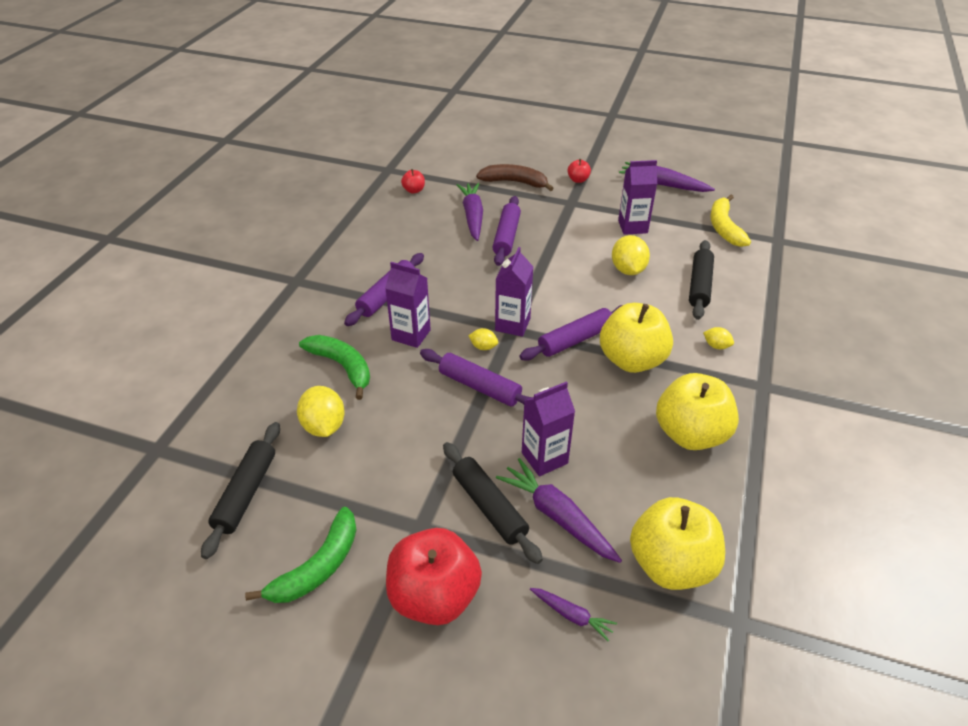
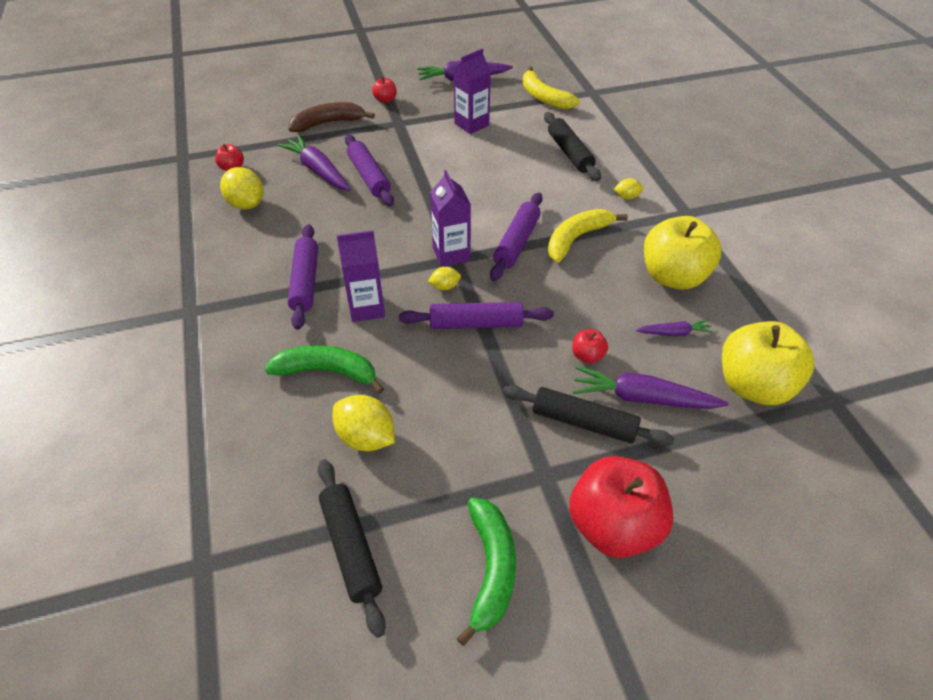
camera: 35 degrees left, 5 degrees up
(544, 458) = (587, 356): purple carton -> red apple
(572, 615) = (727, 470): purple carrot -> purple carrot (674, 333)
(628, 270) = (502, 163): yellow lemon -> yellow lemon (246, 204)
(632, 360) = (576, 238): yellow apple -> yellow banana

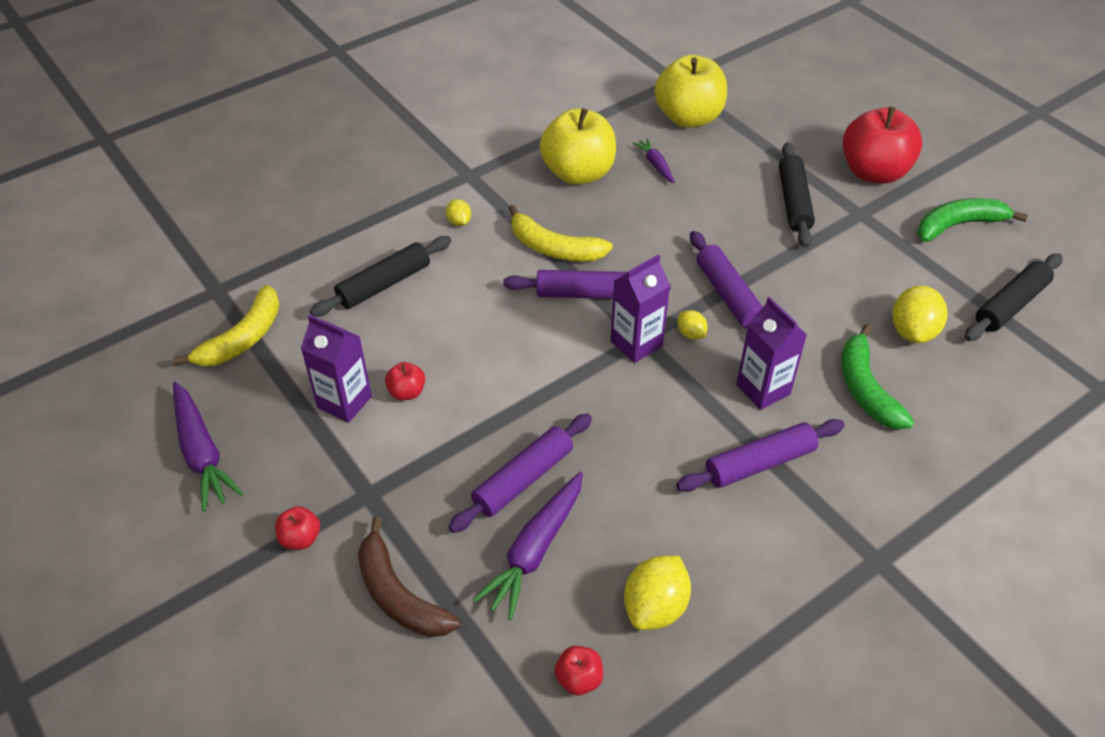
camera: 110 degrees left, 0 degrees up
(587, 356) = (719, 212): red apple -> red apple (407, 392)
(642, 398) = (744, 174): purple carrot -> none

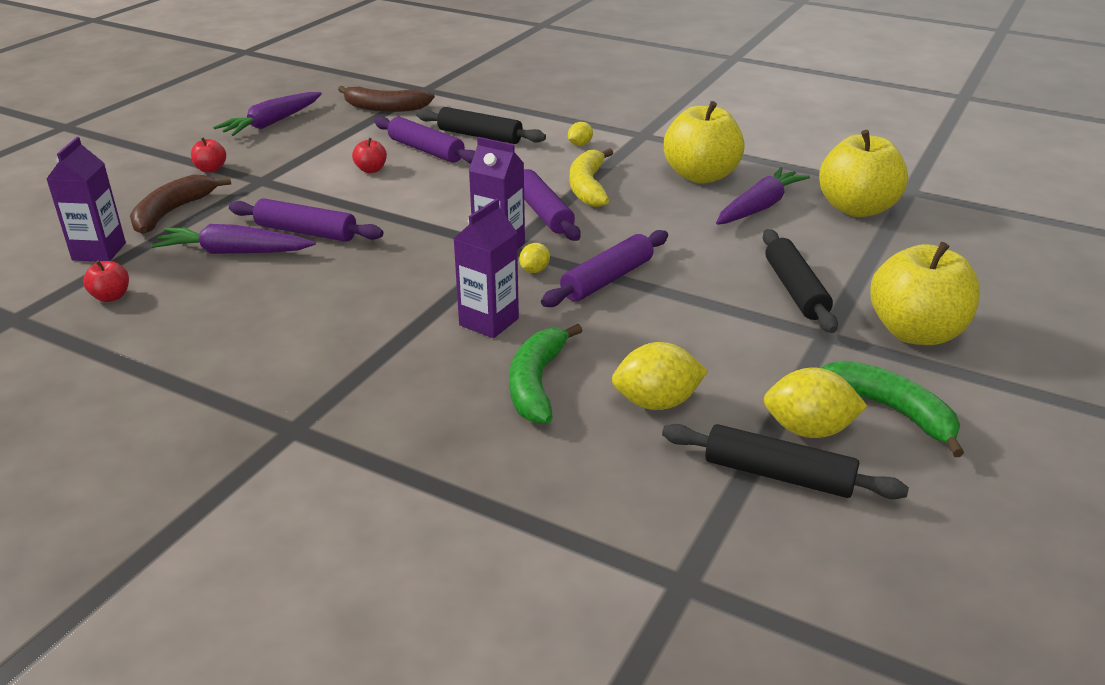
camera: 65 degrees right, 15 degrees down
(243, 338) = (385, 108): yellow banana -> brown banana
(344, 402) = (346, 152): purple carton -> purple carton (99, 251)
(655, 165) = (759, 207): purple carrot -> purple carrot, size x1.83
(655, 607) = (193, 316): yellow lemon -> yellow lemon (808, 430)
(760, 463) = (387, 337): purple rolling pin -> purple rolling pin (426, 150)
(793, 202) = (795, 290): black rolling pin -> black rolling pin turned 75 degrees counterclockwise
(865, 388) = (536, 384): green banana -> green banana turned 45 degrees counterclockwise
(874, 172) = (915, 333): red apple -> yellow apple

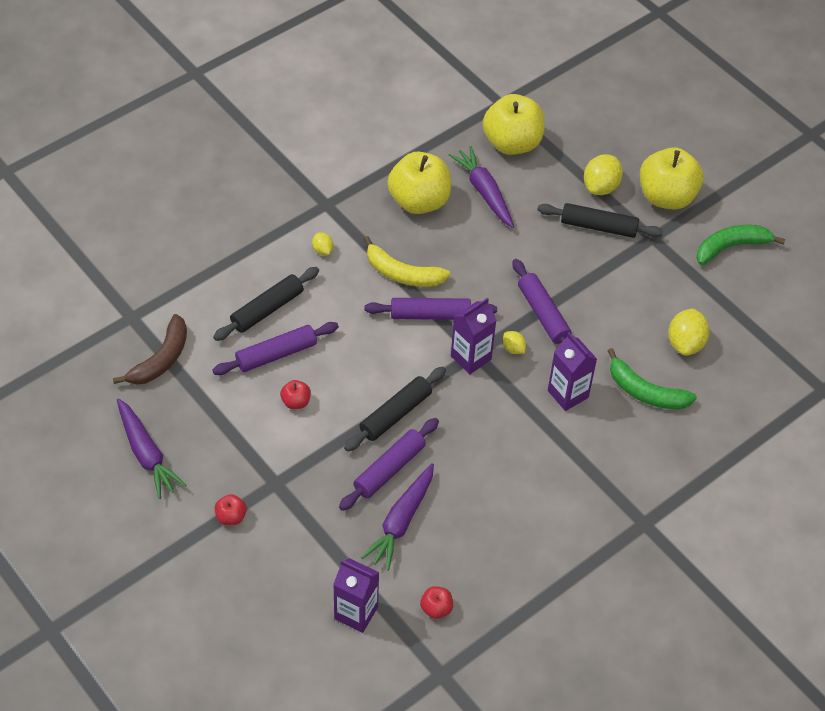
camera: 70 degrees left, 20 degrees up
(172, 212) = (307, 555): brown banana -> none
(778, 475) = (763, 319): black rolling pin -> black rolling pin (395, 414)
(808, 430) = (733, 289): yellow lemon -> yellow lemon (600, 187)

